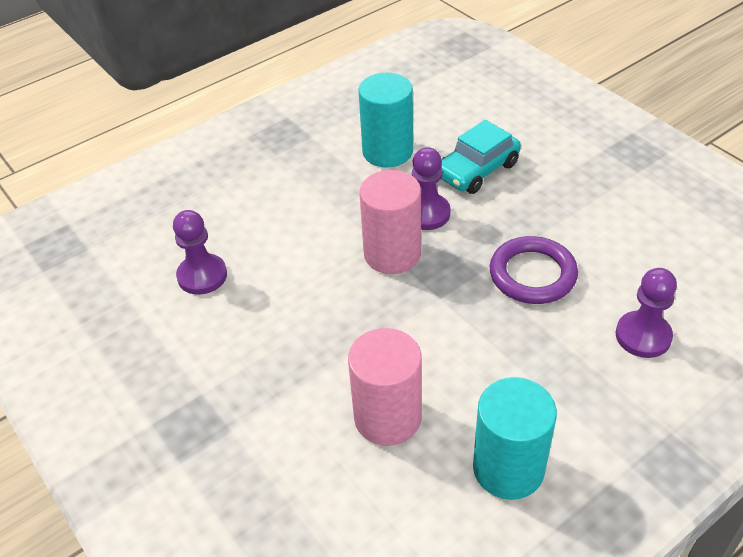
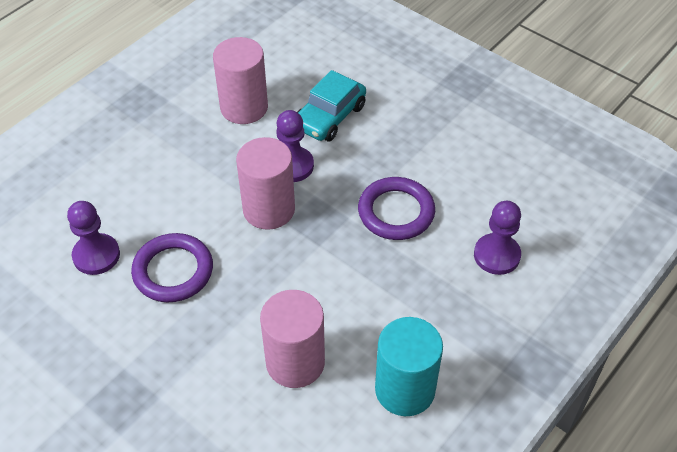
camera: 15 degrees left, 5 degrees up
(277, 302) = (173, 271): none -> purple ring
(387, 151) = (244, 107): turquoise cylinder -> pink cylinder

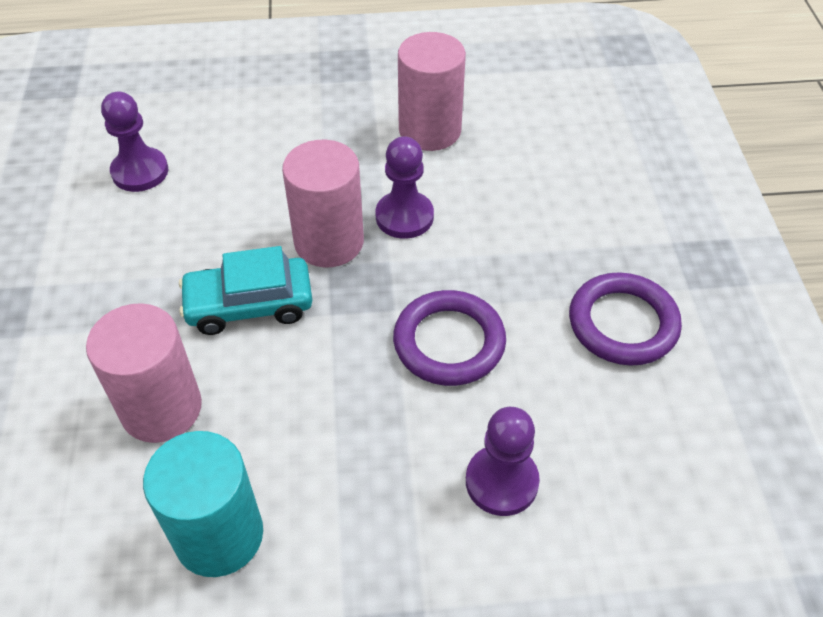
camera: 45 degrees right, 0 degrees up
(173, 271) = (177, 233): purple ring -> purple ring (623, 323)
(329, 117) = (503, 195): turquoise car -> turquoise car (249, 305)

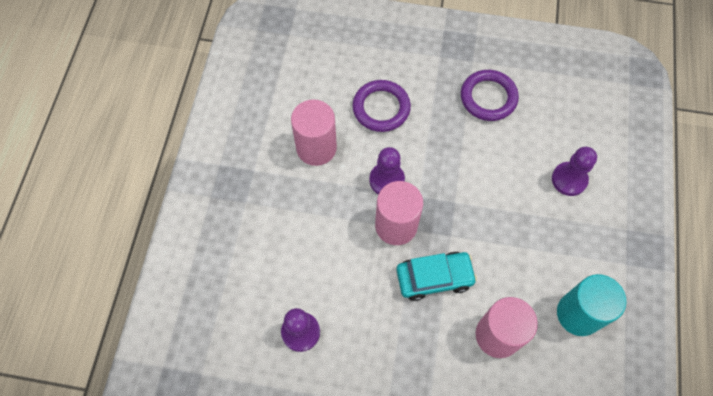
camera: 75 degrees left, 15 degrees up
(249, 305) = (434, 278): turquoise car -> turquoise car turned 105 degrees counterclockwise
(449, 342) = (483, 180): purple ring -> purple ring (381, 108)

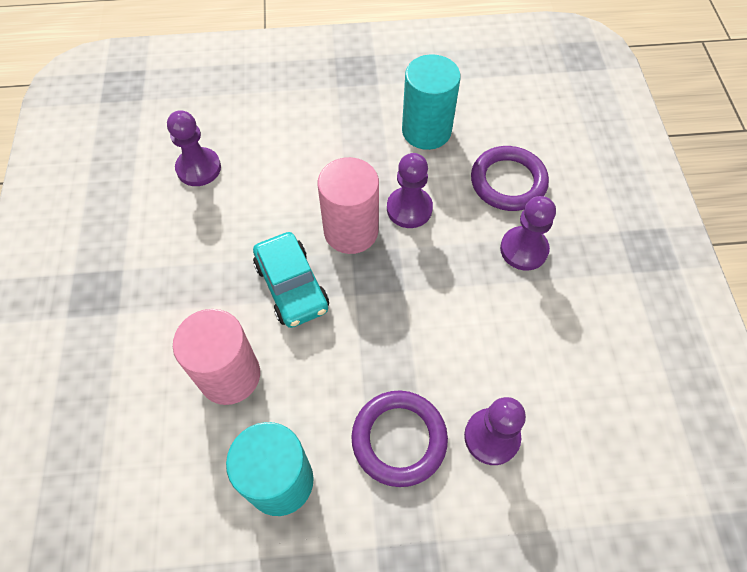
camera: 75 degrees right, 5 degrees down
(316, 148) = (426, 131): pink cylinder -> turquoise cylinder
(440, 117) = (523, 249): none -> purple pawn
(488, 97) = (582, 302): purple ring -> purple ring (399, 439)

